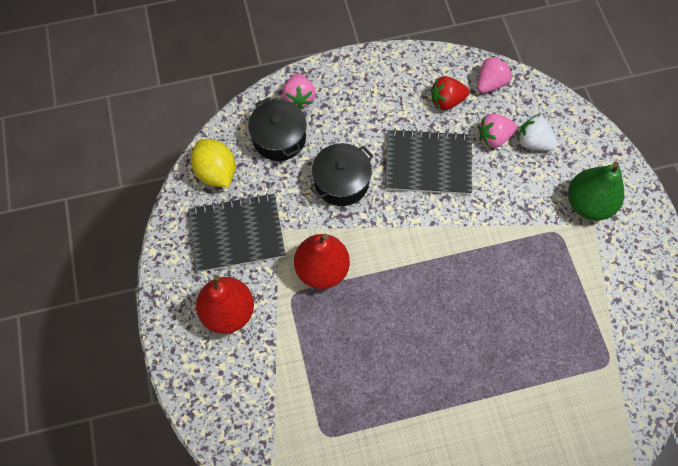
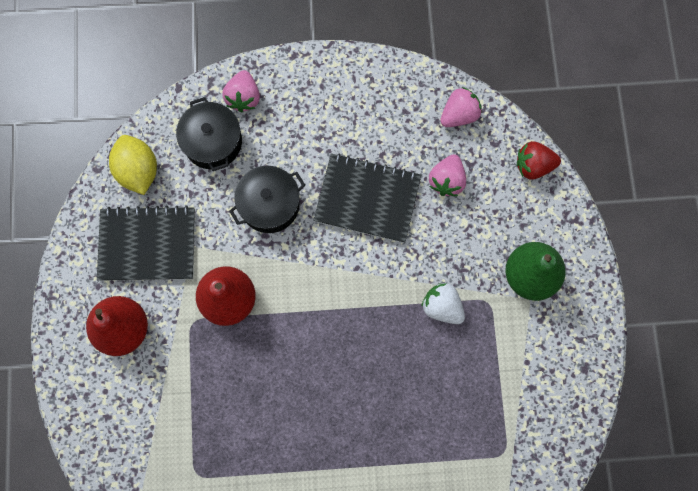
camera: 10 degrees right, 10 degrees up
(446, 101) = (405, 128): red strawberry -> red strawberry (533, 166)
(493, 137) = (446, 180): pink strawberry -> pink strawberry turned 60 degrees counterclockwise
(533, 142) = (488, 194): white strawberry -> white strawberry (442, 306)

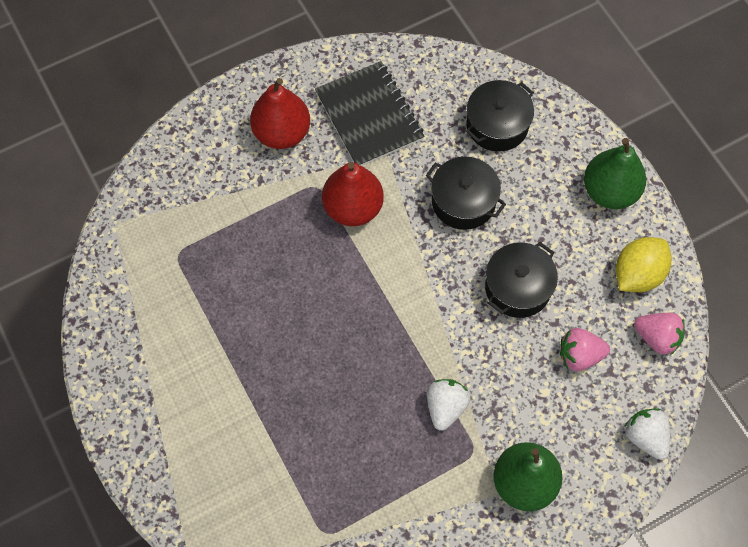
camera: 65 degrees right, 10 degrees down
(138, 171) = (434, 76): yellow lemon -> yellow lemon (637, 274)
(244, 97) = (556, 131): pink strawberry -> none
(319, 84) = (609, 191): none -> green pear
(367, 199) = (517, 287): black notebook -> black pot
(533, 166) = (645, 437): red strawberry -> white strawberry

